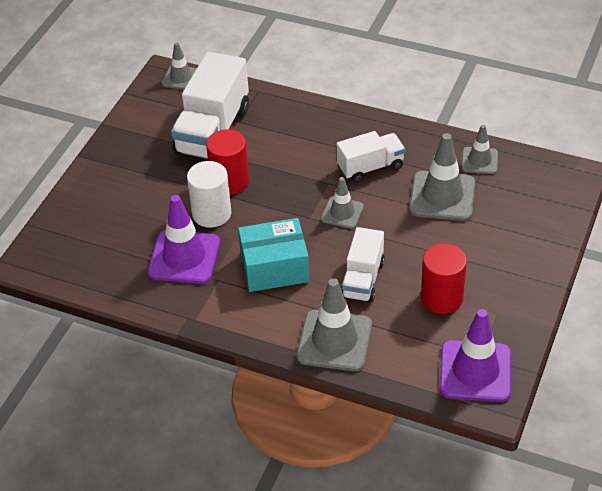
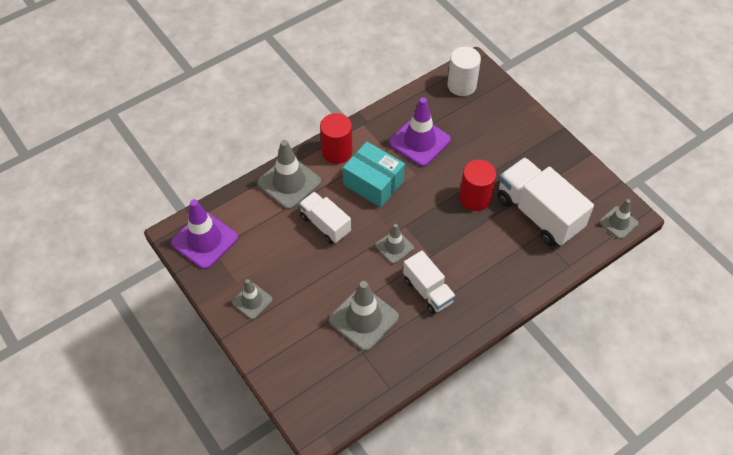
camera: 120 degrees right, 10 degrees up
(211, 213) = (450, 173): white cylinder -> white cylinder (461, 85)
(274, 268) = (373, 183): turquoise box -> turquoise box turned 75 degrees counterclockwise
(370, 167) = (428, 291): white truck -> white truck turned 45 degrees counterclockwise
(441, 298) = (274, 259): red cylinder -> red cylinder (337, 152)
(479, 161) = (381, 369): grey traffic cone -> grey traffic cone (252, 301)

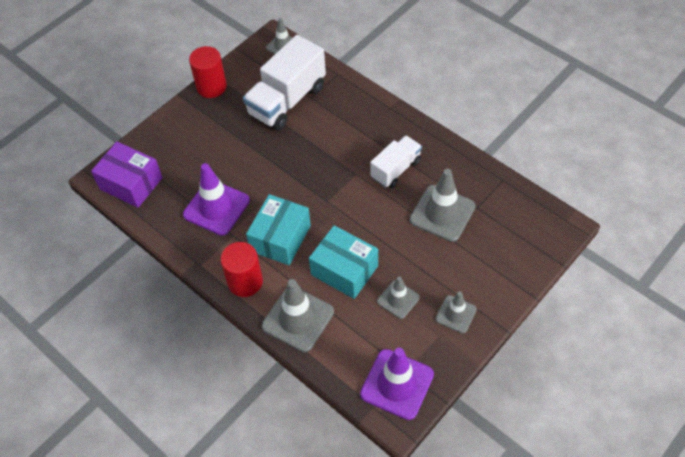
camera: 100 degrees left, 0 degrees up
(325, 224) = (344, 270): white truck -> turquoise box
(394, 247) = (355, 204): grey traffic cone -> grey traffic cone (398, 299)
(461, 85) = (131, 183): white cylinder -> purple box
(475, 198) = (280, 150): red cylinder -> red cylinder (211, 87)

